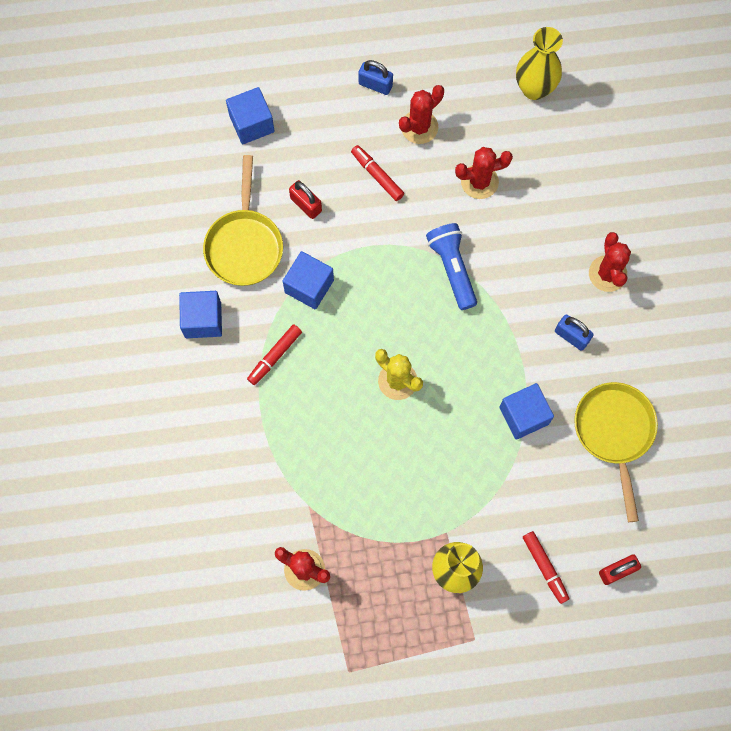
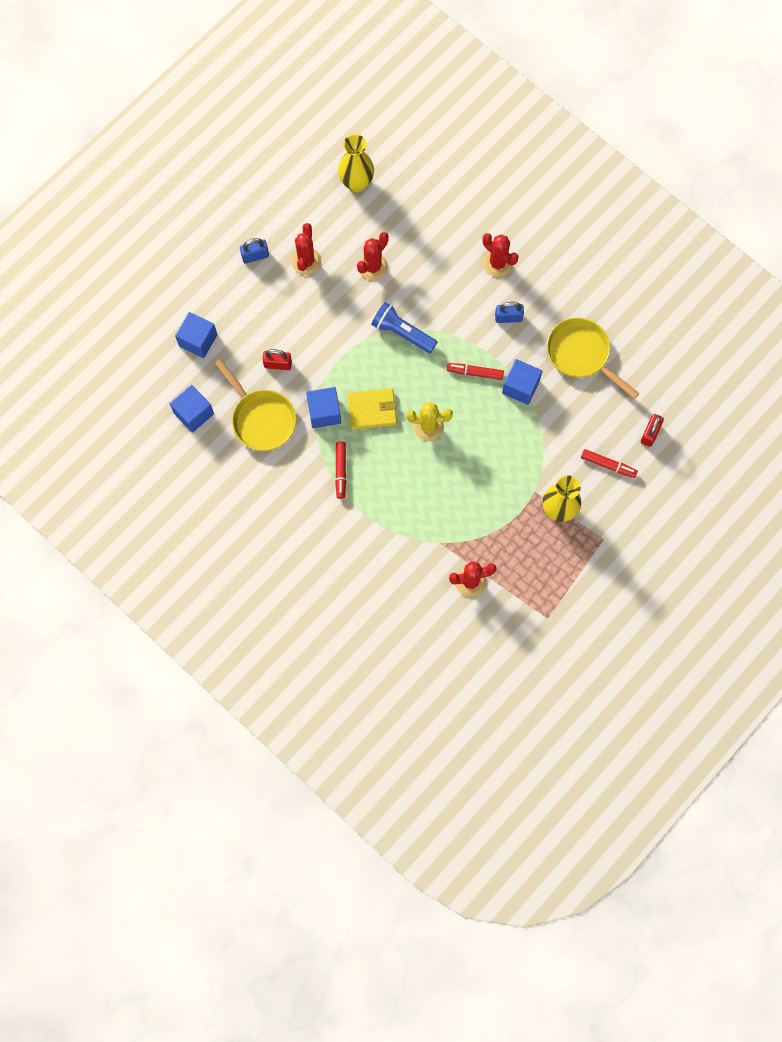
camera: 40 degrees left, 0 degrees up
(203, 320) = (276, 485): blue cube -> blue cube (193, 413)
(357, 320) = (372, 410): none -> yellow wallet
(377, 175) = (306, 311): red marker -> red marker (475, 372)

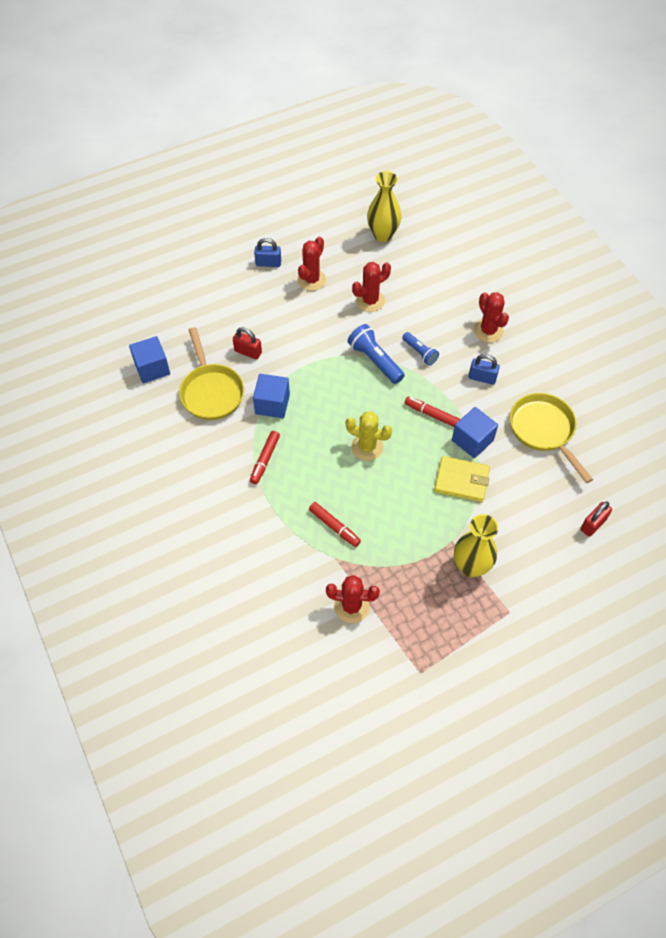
camera: 20 degrees right, 15 degrees down
(198, 340) = (186, 312): blue cube -> none
(372, 410) = (318, 416): yellow wallet -> yellow wallet (461, 480)
(441, 310) = (420, 353): none -> blue flashlight
(608, 465) = (538, 540): red marker -> red marker (334, 527)

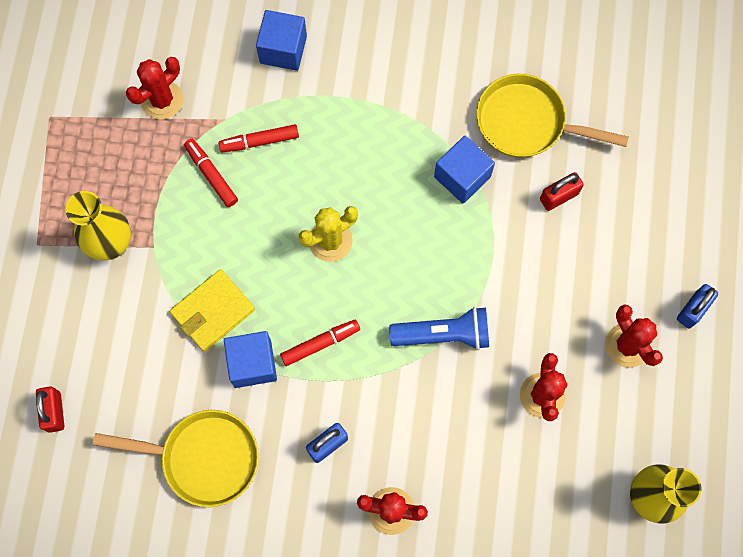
camera: 125 degrees right, 15 degrees up
(152, 368) = (605, 79): blue cube -> blue cube (283, 49)
(265, 460) = (393, 124): red marker -> red marker (211, 175)
(420, 353) = (417, 397): blue flashlight -> none

